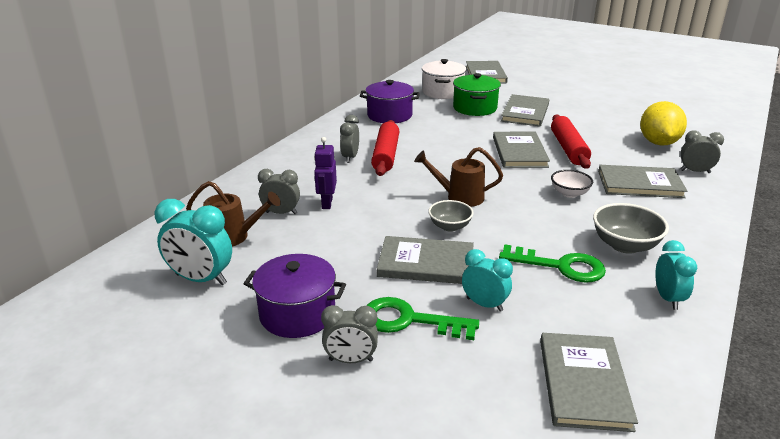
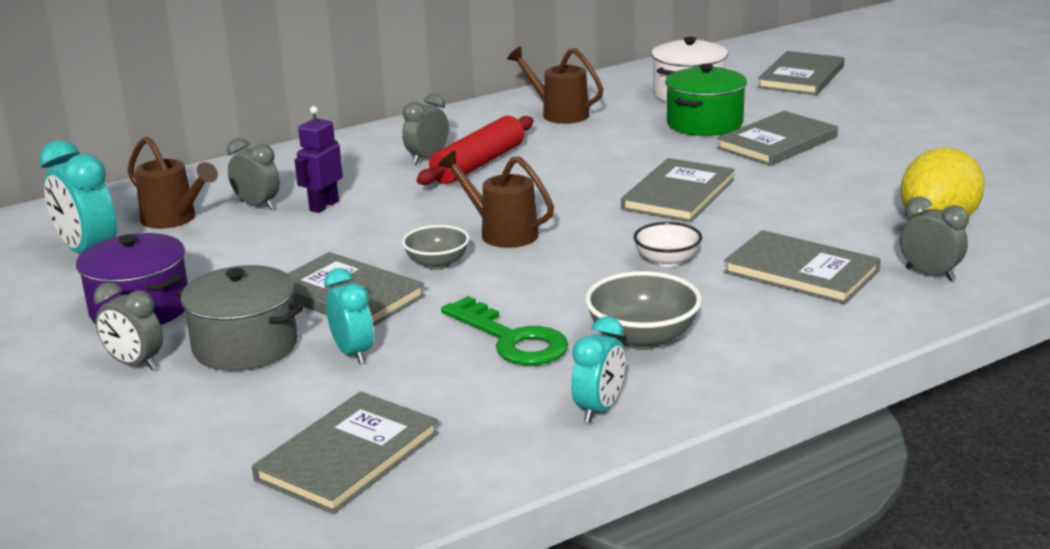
camera: 30 degrees right, 5 degrees down
(389, 115) = (559, 114): purple pot -> brown watering can
(409, 321) = (245, 346): green key -> grey pot
(568, 149) = (764, 204): red rolling pin -> none

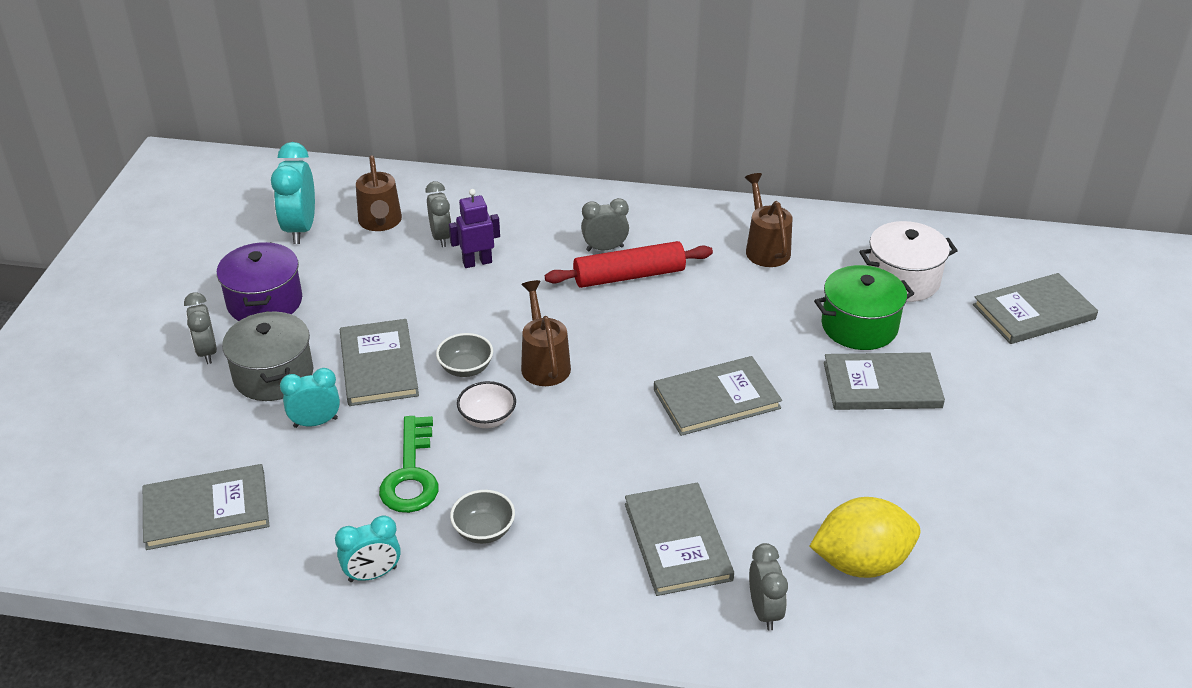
camera: 40 degrees right, 15 degrees up
(353, 353) = (315, 422): turquoise clock -> turquoise clock turned 120 degrees counterclockwise
(643, 338) = (484, 530): grey bowl -> grey bowl, size x0.66
(667, 261) = (606, 465): white bowl -> white bowl (487, 418)

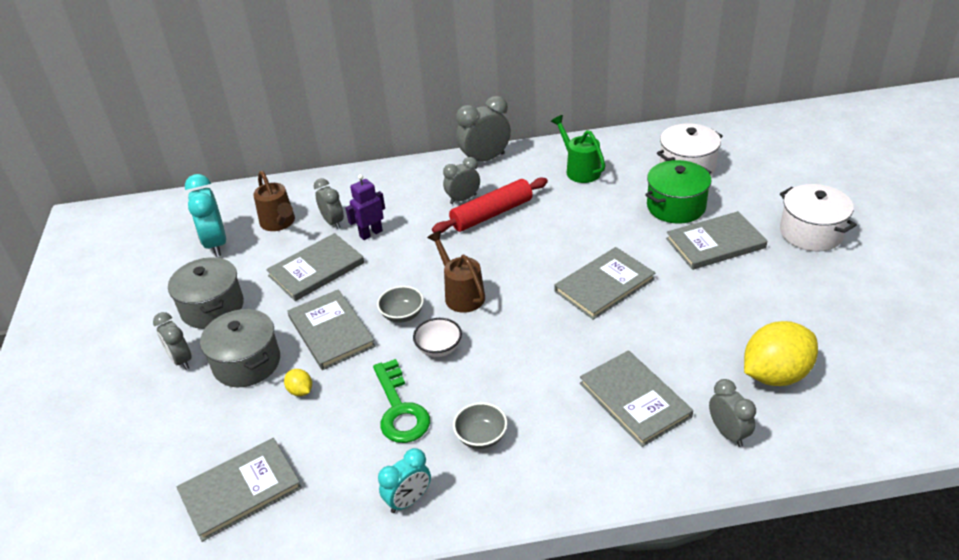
camera: 15 degrees left, 0 degrees up
(265, 302) = (212, 307): purple pot -> grey pot
(315, 422) = (300, 391): turquoise clock -> yellow lemon
(656, 205) = (485, 159): none -> grey clock
(765, 248) = (580, 170): brown watering can -> green watering can
(1012, 405) = (811, 233): none -> white pot
(1033, 312) = (786, 166): grey book -> grey book (316, 269)

